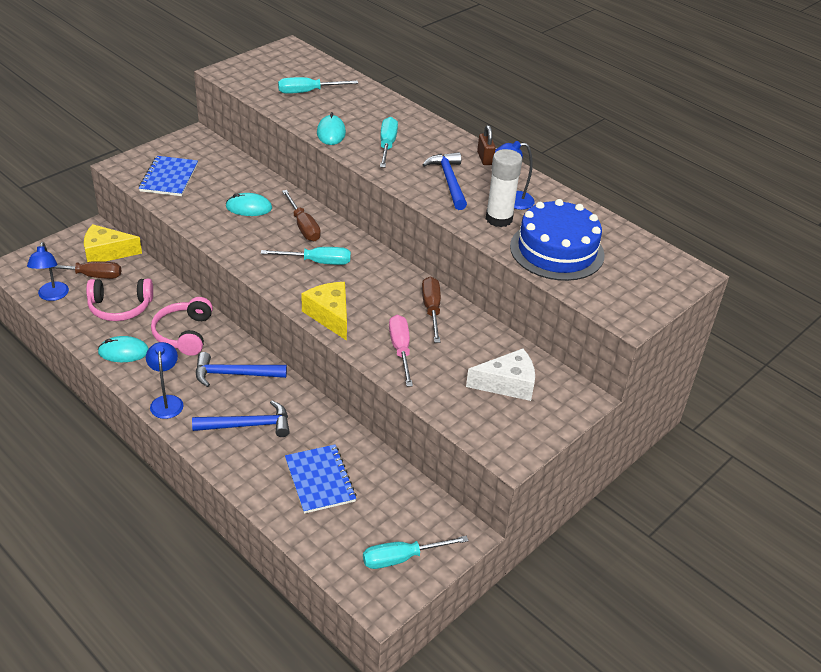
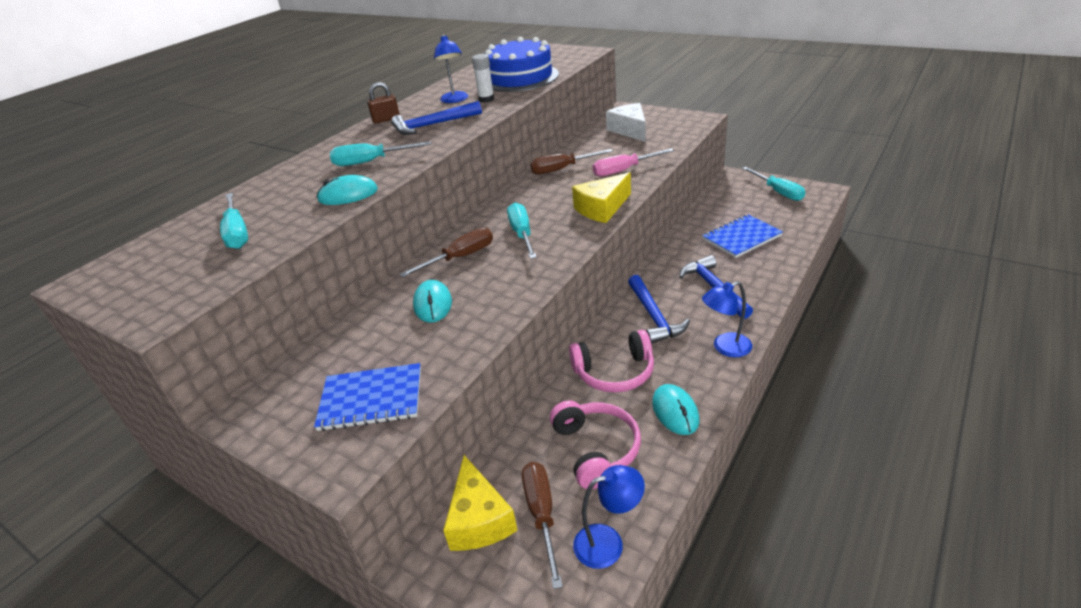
camera: 95 degrees left, 5 degrees down
(499, 219) = (486, 99): white glue stick -> white glue stick, size x0.63

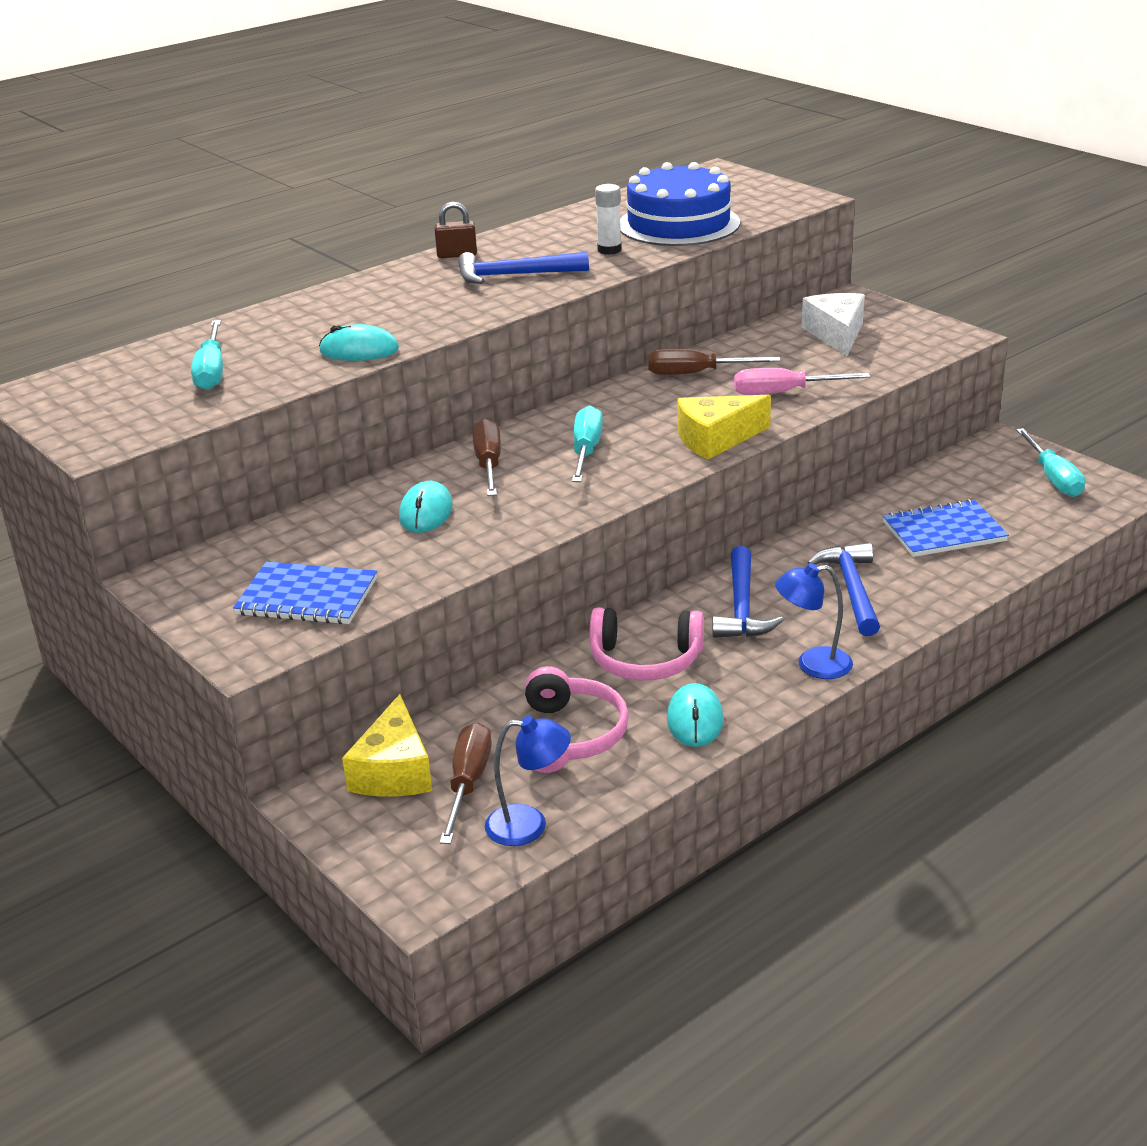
camera: 15 degrees right, 5 degrees down
(371, 162) = (407, 312): turquoise screwdriver -> none
(455, 100) = (565, 243): blue lamp -> none
(460, 257) = (488, 464): brown screwdriver -> brown screwdriver turned 75 degrees counterclockwise

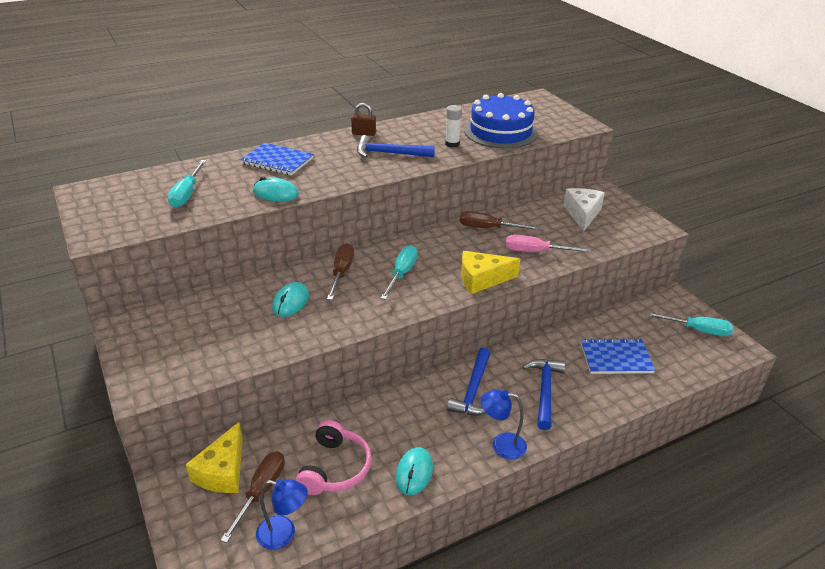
camera: 10 degrees right, 5 degrees up
(307, 597) = (195, 352): blue notebook -> blue notebook (277, 161)
(645, 660) = (401, 419): pink headphones -> none
(1053, 478) = (697, 330): turquoise screwdriver -> turquoise screwdriver turned 75 degrees counterclockwise

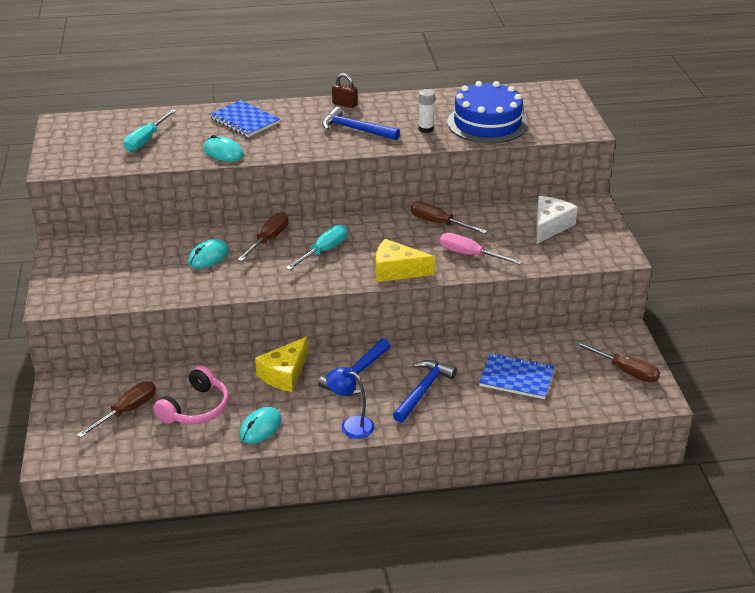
camera: 20 degrees right, 0 degrees up
(223, 471) = (104, 389): yellow cheese -> yellow cheese (284, 374)
(284, 534) = (129, 445): blue lamp -> none
(697, 330) = (625, 371): turquoise screwdriver -> brown screwdriver

